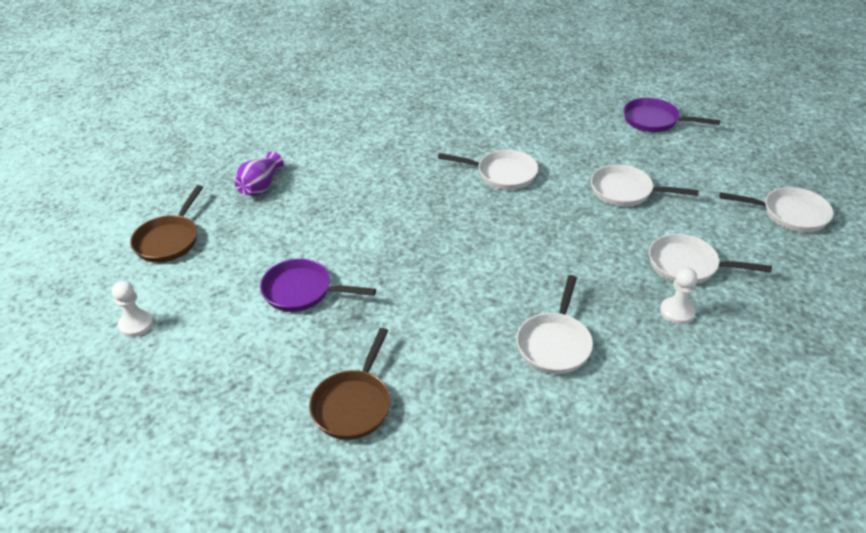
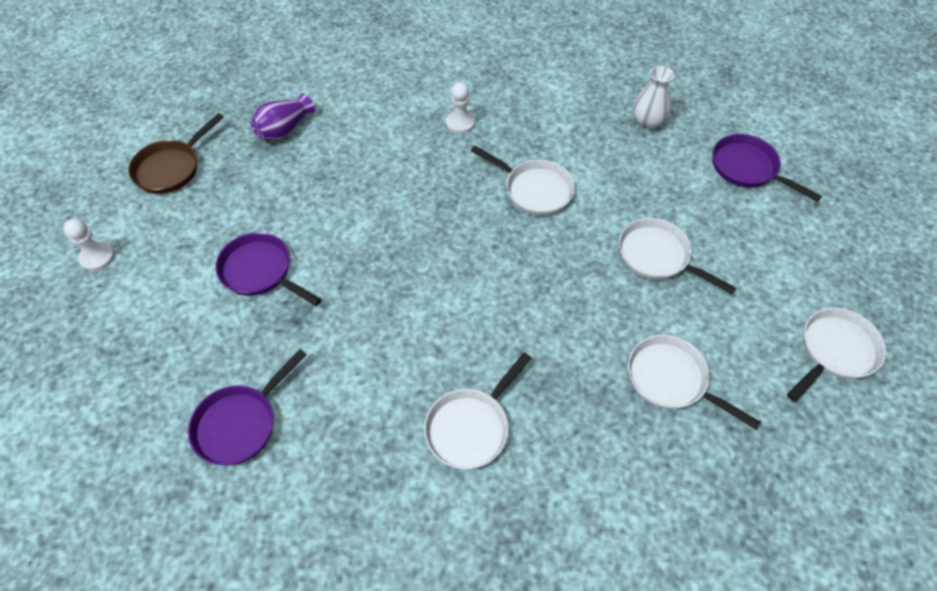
camera: 20 degrees right, 15 degrees up
(354, 404) = (240, 423): brown pan -> purple pan
(562, 110) = (648, 122): none -> white vase
(677, 312) = (624, 436): white pawn -> white pawn (460, 123)
(789, 214) = (834, 352): white pan -> white pan turned 75 degrees counterclockwise

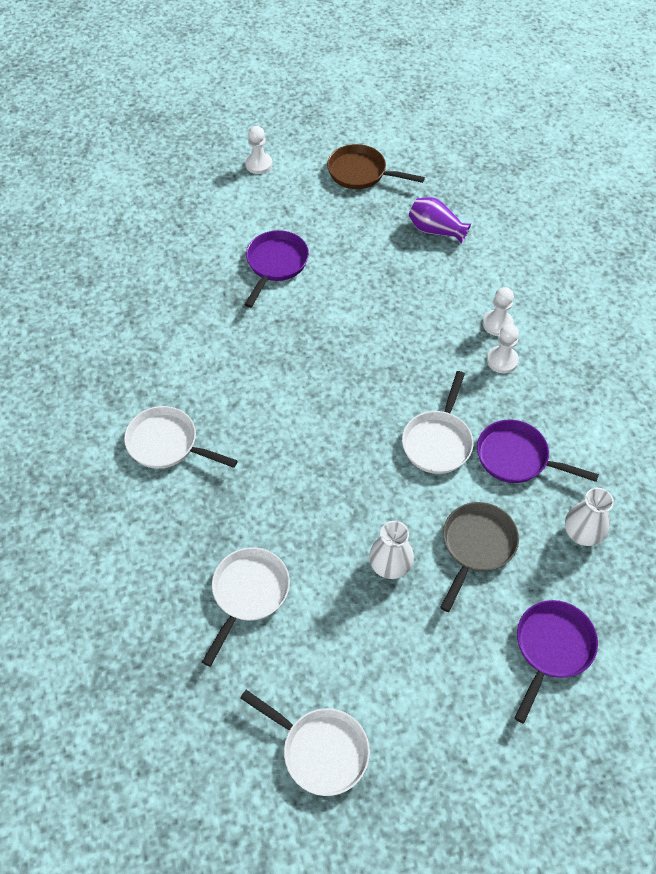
camera: 75 degrees right, 0 degrees up
(240, 423) = (140, 296): purple pan -> purple pan (517, 458)
(418, 115) = (497, 324): none -> white pawn
(648, 191) = (476, 546): none -> grey pan
(658, 257) = (390, 566): white pan -> white vase

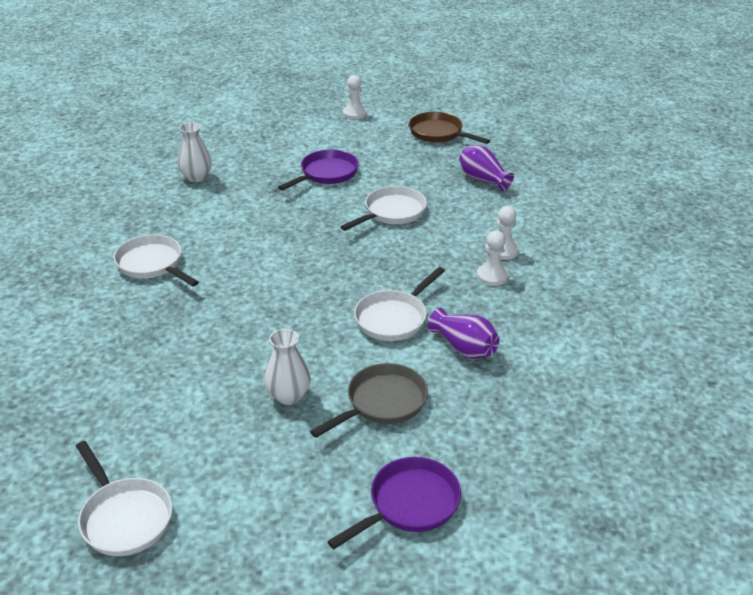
camera: 20 degrees right, 20 degrees down
(248, 594) = (145, 381): white pan -> white pan (392, 212)
(517, 458) = (464, 348): purple pan -> purple vase
(582, 534) = (497, 421): white vase -> white vase (196, 177)

